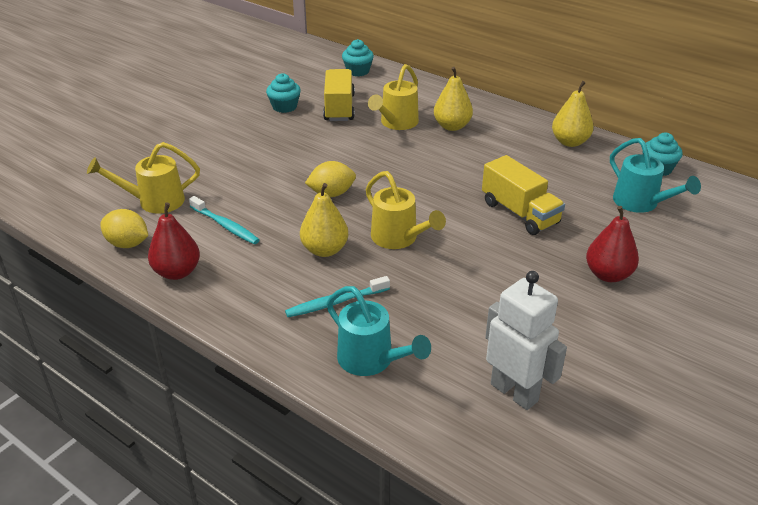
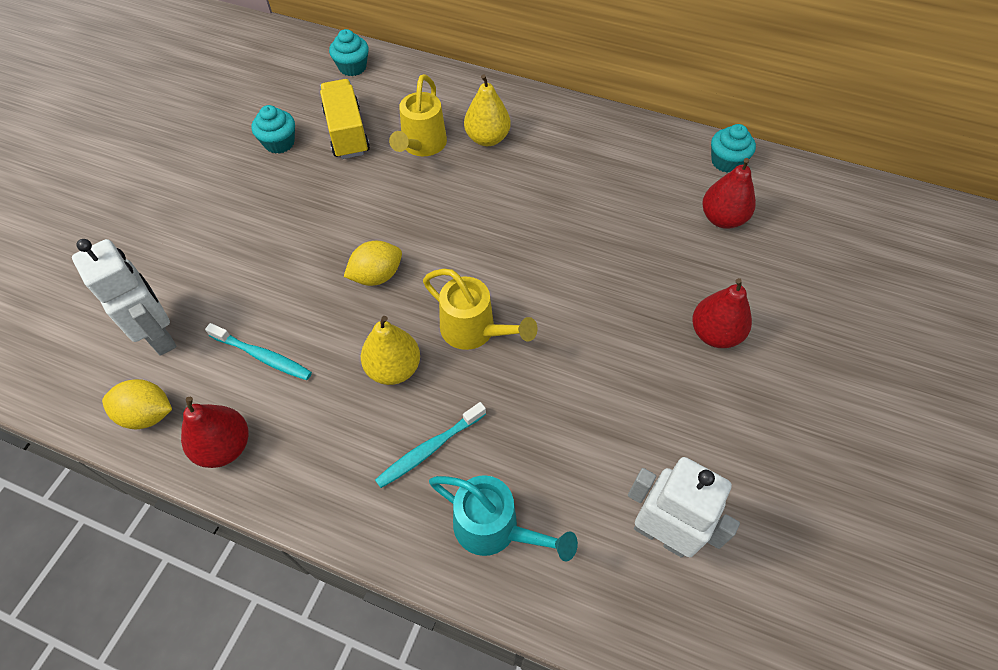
camera: 15 degrees left, 20 degrees up
(154, 201) = (161, 335): yellow watering can -> white robot
(519, 213) = (598, 261): yellow truck -> none
(570, 142) = (624, 139): yellow pear -> none
(641, 203) = (722, 219): turquoise watering can -> red pear

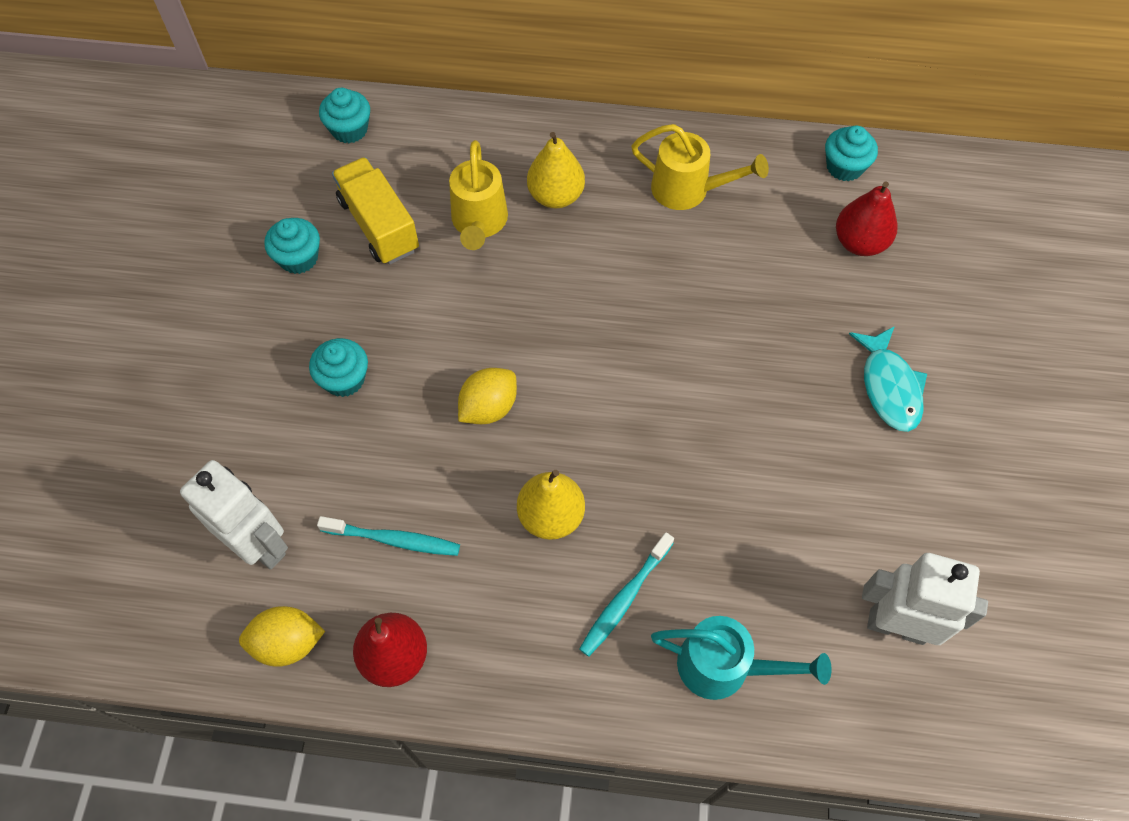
camera: 15 degrees left, 5 degrees up
(276, 231) = (344, 379): none -> turquoise cupcake
(474, 331) = (626, 448): yellow watering can -> yellow watering can (688, 190)
(714, 334) = (889, 387): red pear -> turquoise fish

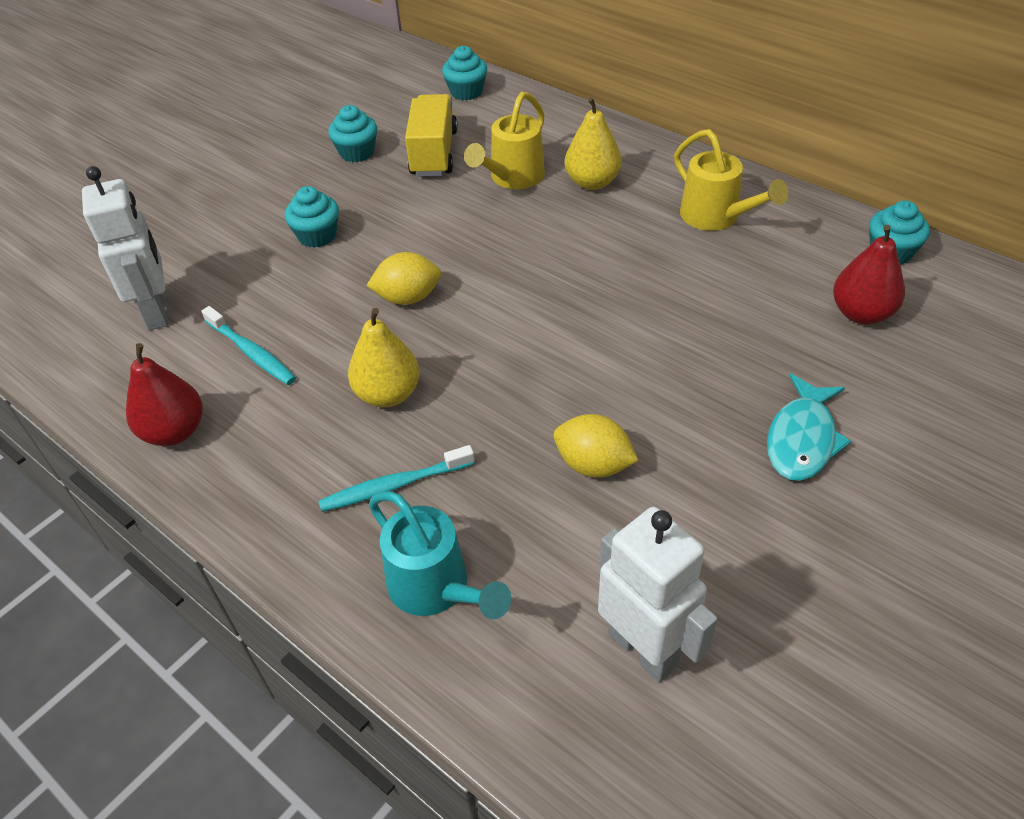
camera: 35 degrees right, 15 degrees down
(288, 643) = (112, 383): yellow lemon -> yellow lemon (593, 465)

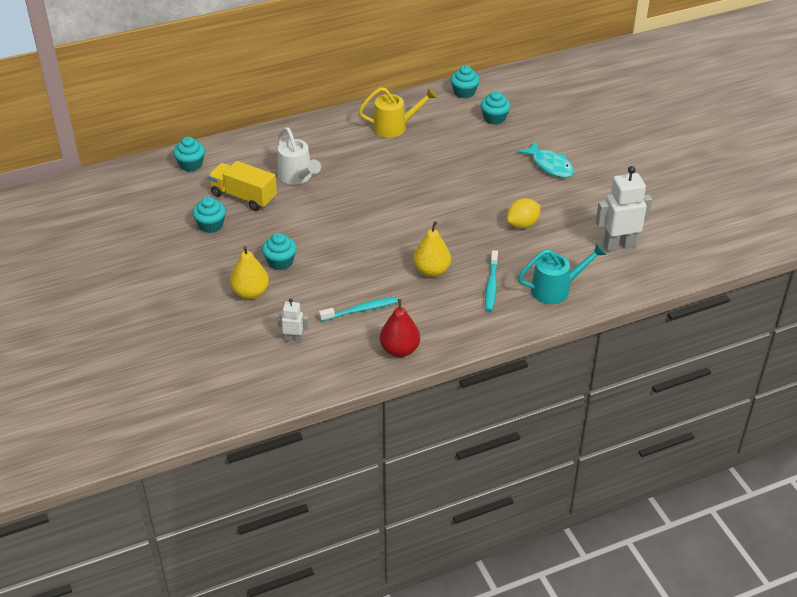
camera: 65 degrees left, 5 degrees down
(157, 312) = (294, 339): white robot -> white robot, size x0.53
(408, 298) = (365, 244): yellow lemon -> none
(512, 178) = (297, 177): yellow watering can -> white watering can
(592, 182) = (329, 152): yellow pear -> yellow pear (250, 293)
(861, 313) = (494, 118): red pear -> turquoise cupcake

